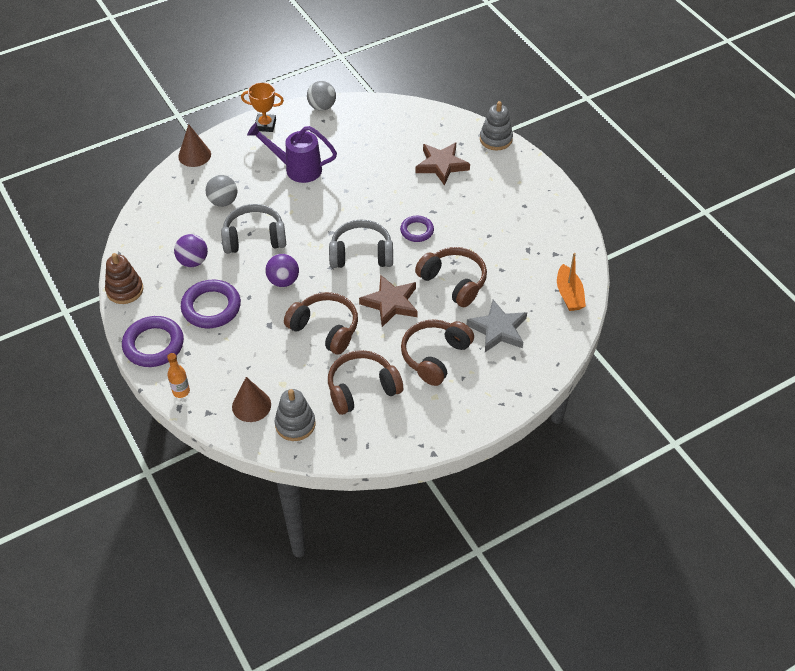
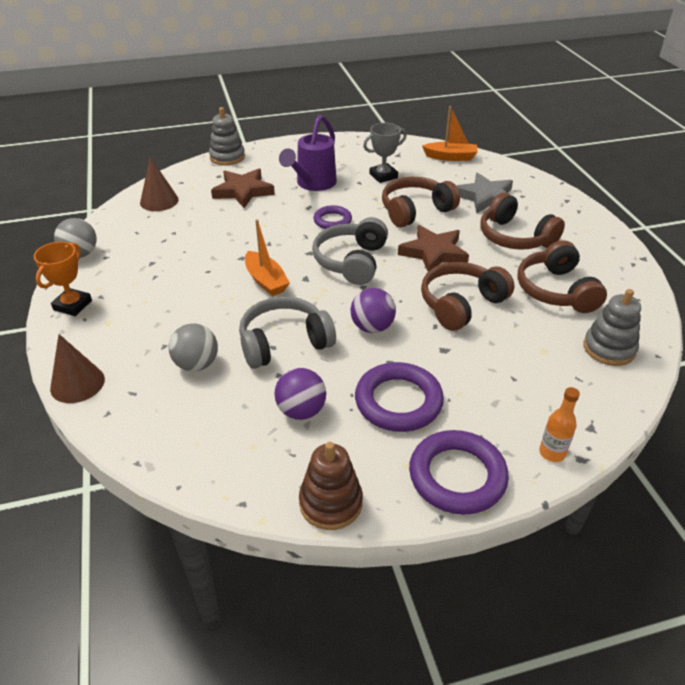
camera: 75 degrees left, 10 degrees down
(251, 405) = (579, 383): brown cone -> brown cone (159, 201)
(254, 238) = (284, 343): grey headphones -> grey headphones turned 60 degrees clockwise
(297, 169) = (177, 289): purple watering can -> purple watering can (312, 184)
(321, 211) = (266, 281): none -> orange boat
(507, 250) = (383, 176): none -> grey trophy

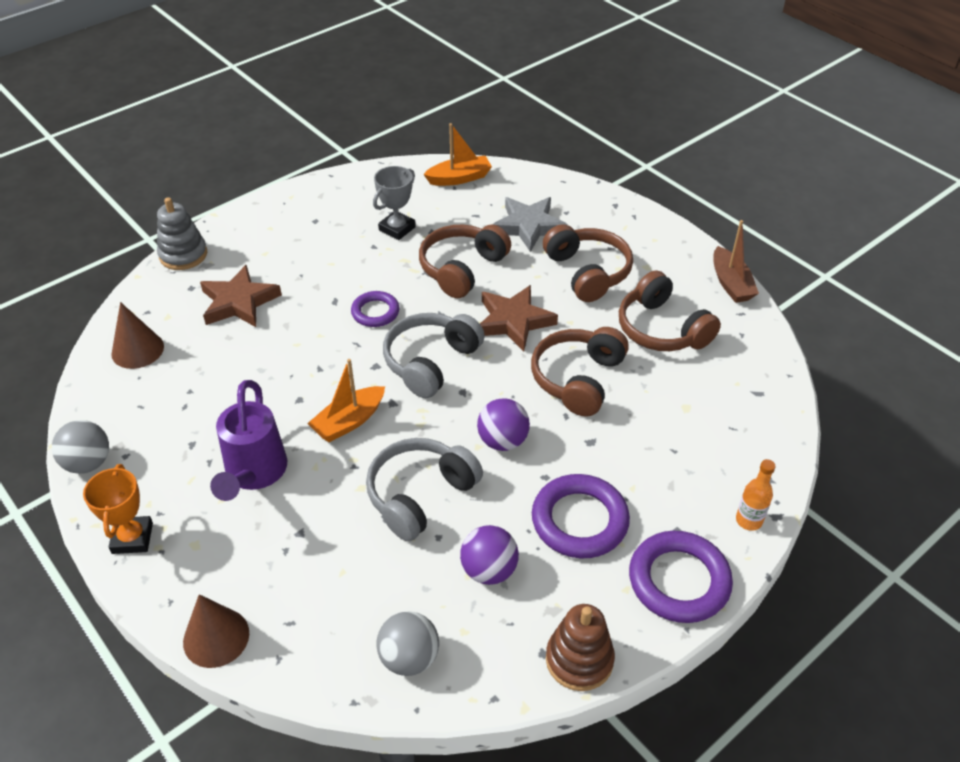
camera: 25 degrees left, 5 degrees up
(196, 364) = (340, 559): grey ball -> grey ball (409, 658)
(266, 281) = (349, 421): orange boat -> orange boat turned 105 degrees clockwise
(312, 184) = (319, 266): purple watering can -> purple watering can (253, 475)
(352, 261) = (431, 362): grey headphones -> grey headphones turned 45 degrees clockwise
(515, 237) = (587, 272): brown headphones -> brown headphones turned 135 degrees counterclockwise
(609, 348) = (743, 383): grey stacking toy -> none
(639, 276) = (731, 283): none -> brown boat

